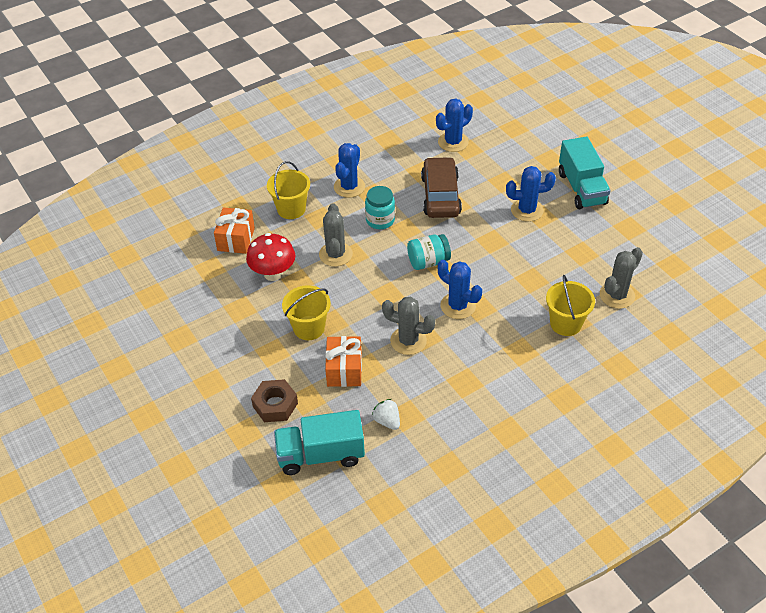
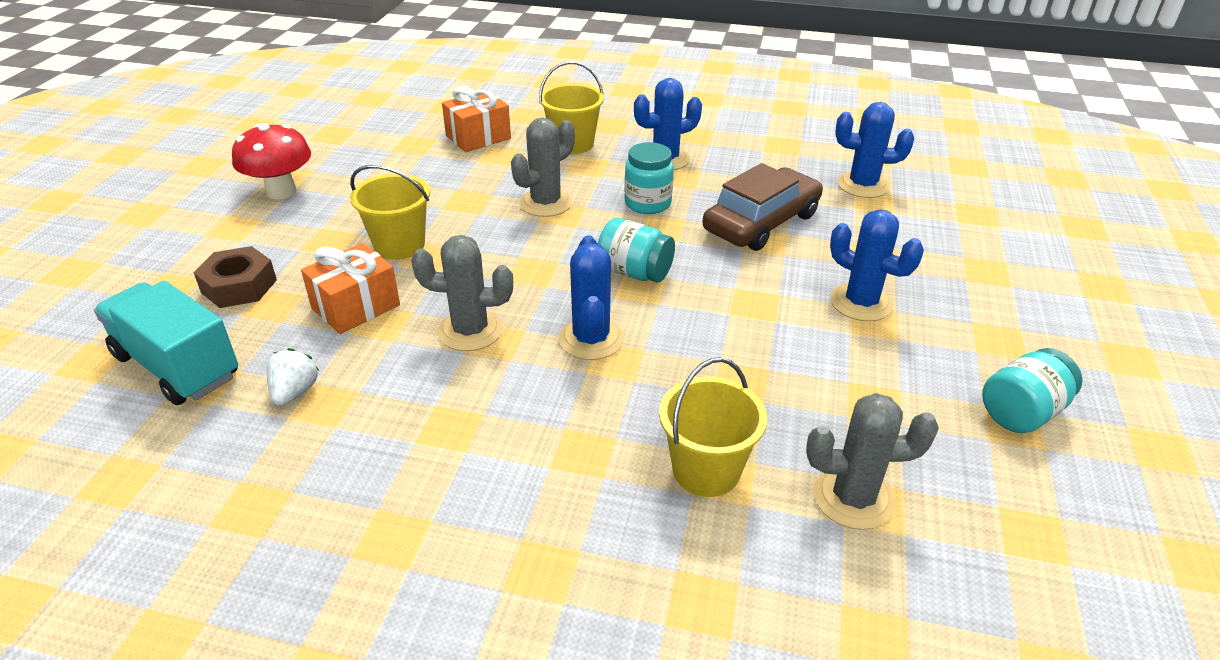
camera: 45 degrees right, 10 degrees down
(273, 273) = (457, 181): red mushroom -> red mushroom (281, 191)
(408, 341) = (470, 331): grey cactus -> grey cactus turned 60 degrees counterclockwise
(581, 188) = (993, 329): turquoise truck -> none
(626, 220) = (1021, 412): none -> turquoise jar

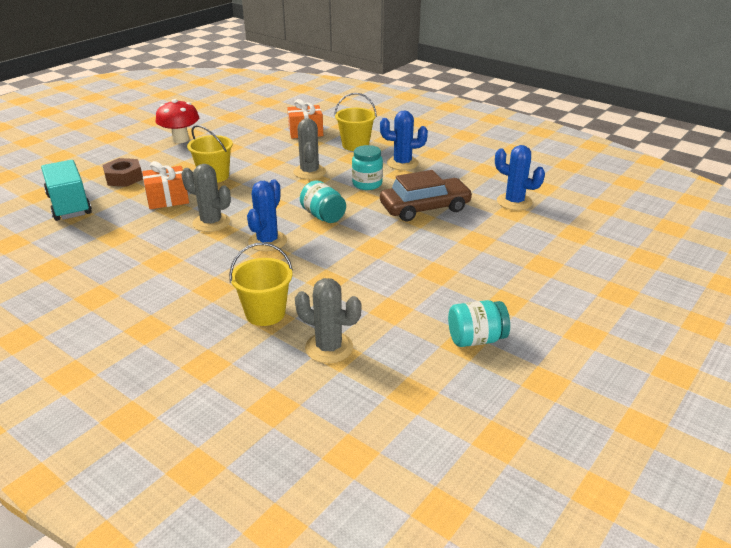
camera: 25 degrees right, 5 degrees down
(295, 392) = (108, 228): white strawberry -> none
(545, 203) = (309, 172): grey cactus -> grey cactus turned 75 degrees counterclockwise
(861, 303) = (440, 261): blue cactus -> none

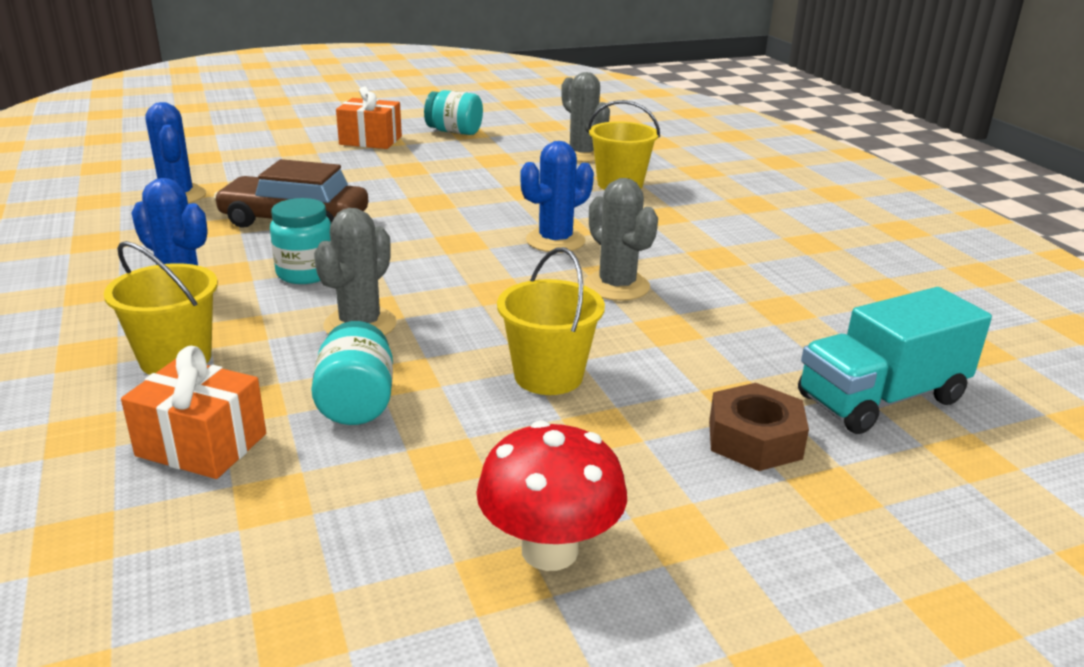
camera: 150 degrees left, 5 degrees down
(69, 205) = (881, 399): turquoise truck -> turquoise truck turned 60 degrees clockwise
(168, 199) = (671, 351): orange gift -> orange gift (370, 140)
(323, 216) = (443, 249): turquoise jar -> turquoise jar (356, 403)

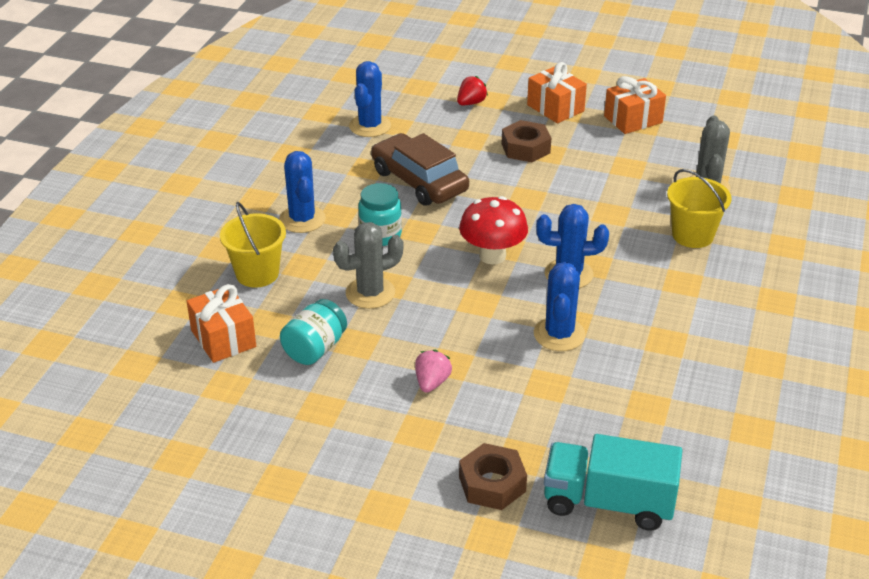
camera: 40 degrees right, 10 degrees up
(277, 155) = (471, 103): none -> red strawberry
(379, 171) = (525, 148): none -> brown nut
(454, 132) = (633, 119): turquoise jar -> orange gift
(548, 376) = (432, 382): yellow bucket -> pink strawberry
(549, 550) = (313, 482): red mushroom -> red mushroom (492, 256)
(617, 286) = (559, 334): grey cactus -> blue cactus

